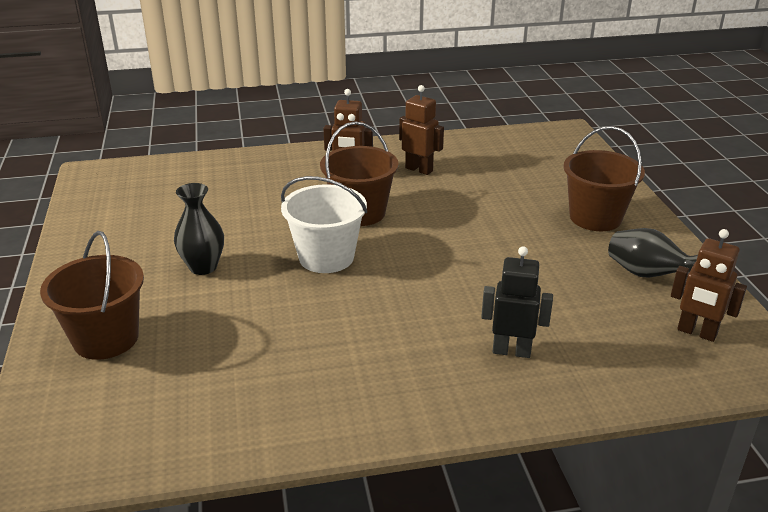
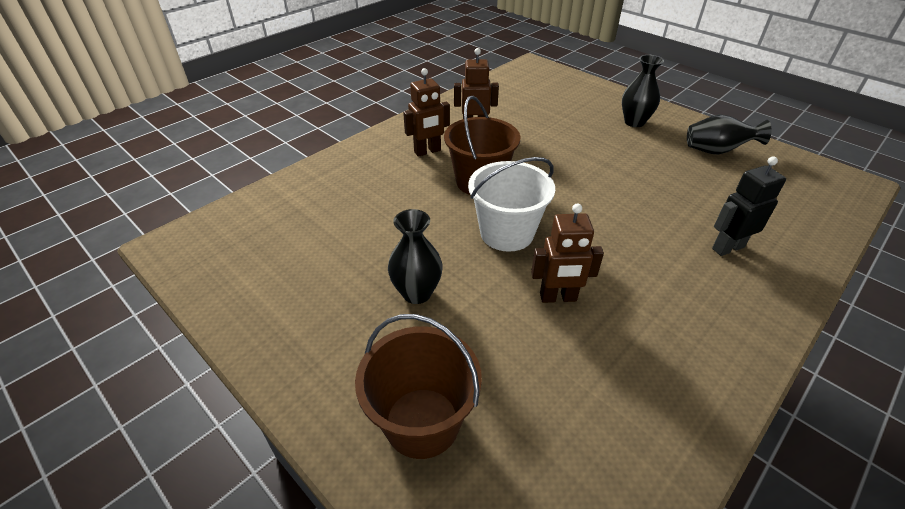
camera: 35 degrees left, 10 degrees up
(595, 217) = (634, 122): brown bucket -> black vase
(696, 332) = (793, 180): brown robot -> brown robot (558, 297)

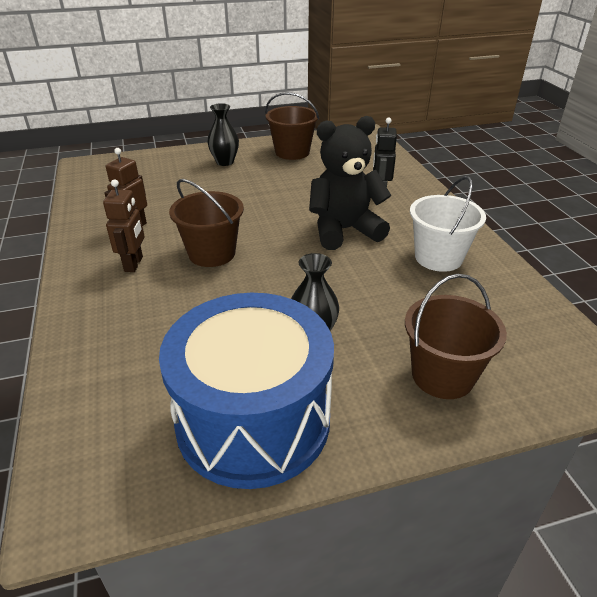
camera: 60 degrees left, 5 degrees down
(287, 299) = (253, 420): none -> blue drum
(506, 233) = (287, 265): white bucket -> white bucket (438, 257)
(558, 297) = (372, 270): brown robot -> none
(609, 248) = (344, 230): none -> black teddy bear
(716, 151) = (292, 152): black vase -> brown bucket

